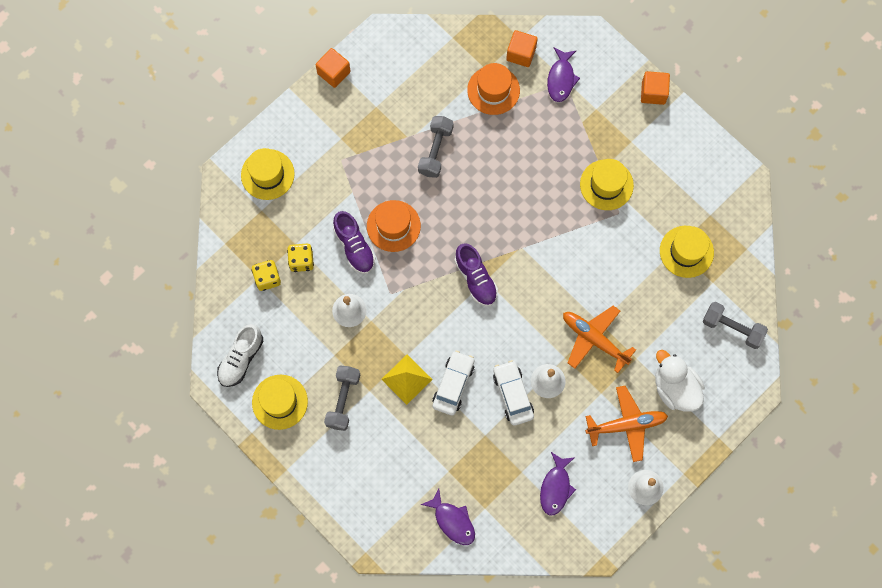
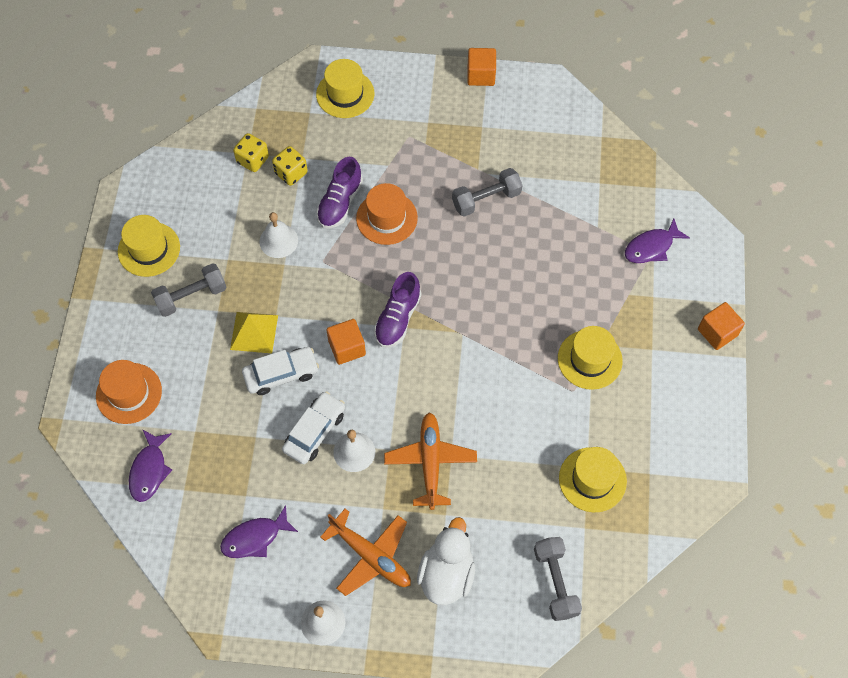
camera: 50 degrees right, 10 degrees down
(241, 359) = (163, 193): white shoe -> none
(493, 90) = (586, 202): orange hat -> orange hat (129, 393)
(521, 54) = (641, 198): orange cube -> orange cube (347, 348)

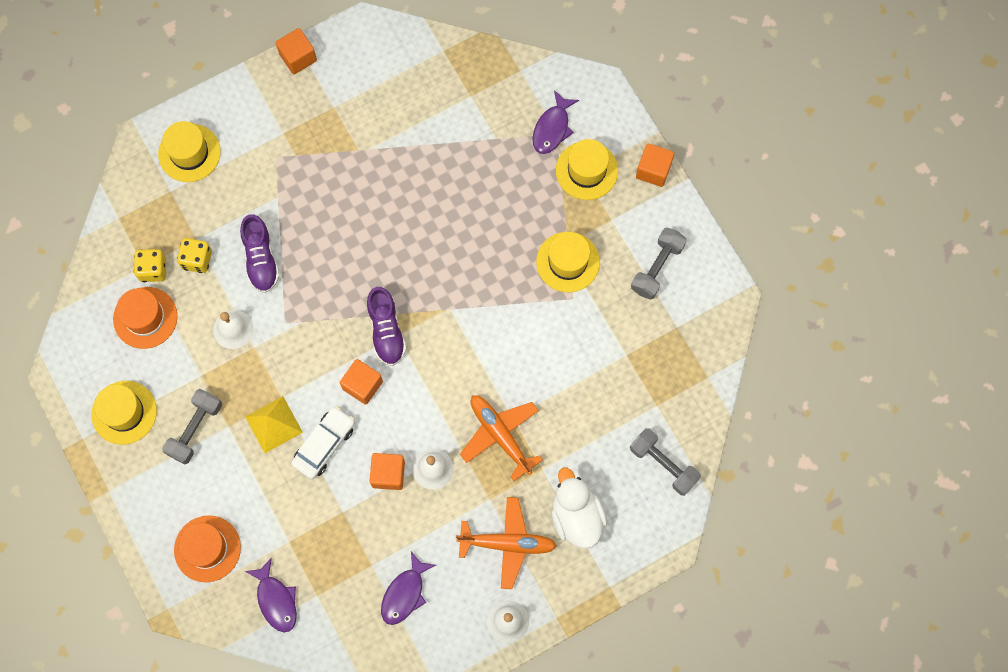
camera: 35 degrees left, 10 degrees up
(314, 431) = (388, 474): white car -> orange cube
(386, 218) = (312, 247): orange hat -> orange hat (145, 318)
(486, 199) = (385, 174): grey dumbbell -> grey dumbbell (657, 267)
(592, 479) = (636, 362): yellow hat -> yellow hat (586, 170)

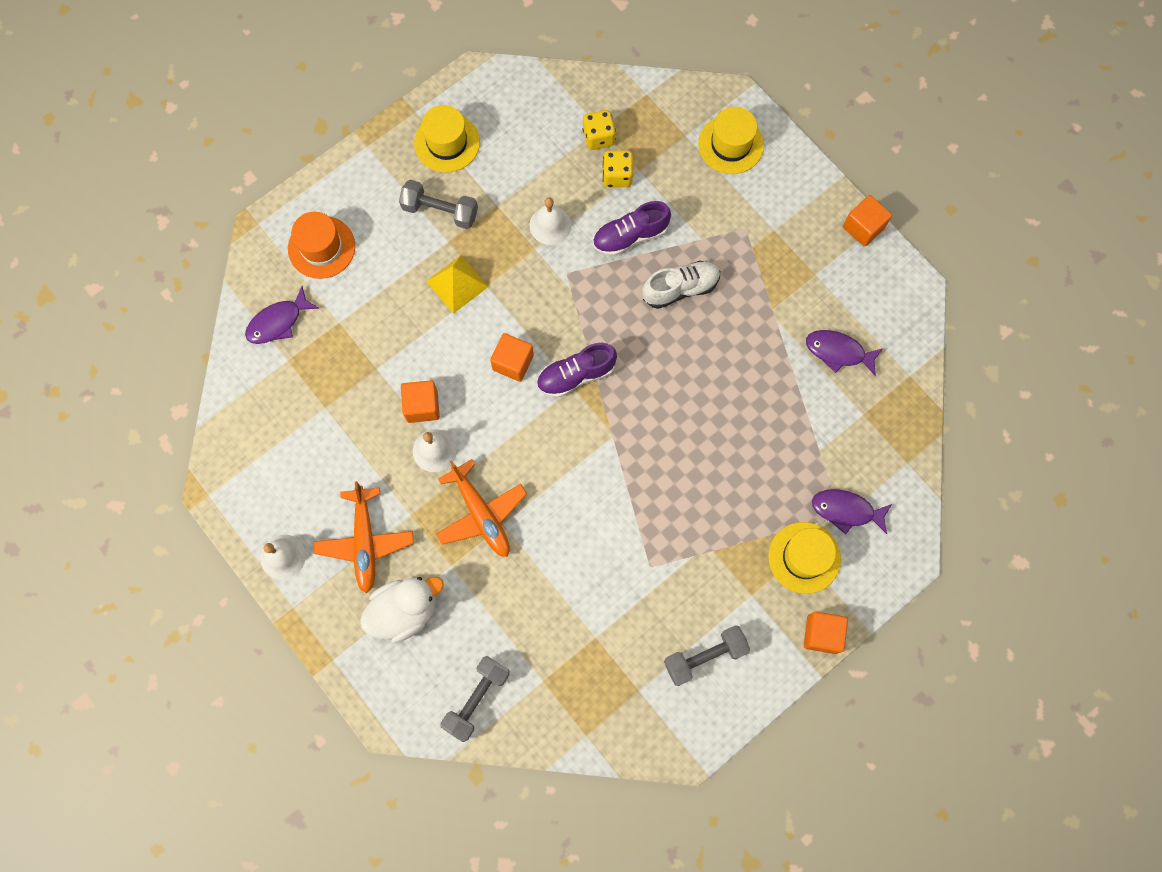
camera: 80 degrees right, 0 degrees up
(145, 318) = (547, 141): orange hat -> none
(322, 224) = (680, 288): none -> white shoe
(324, 445) = (443, 337): white car -> none
(405, 593) = (299, 446): purple fish -> purple fish (838, 352)
(500, 435) = (481, 514): orange plane -> orange plane turned 105 degrees clockwise
(568, 262) = (691, 554): yellow hat -> none
(657, 267) = (705, 656): grey dumbbell -> grey dumbbell turned 45 degrees counterclockwise

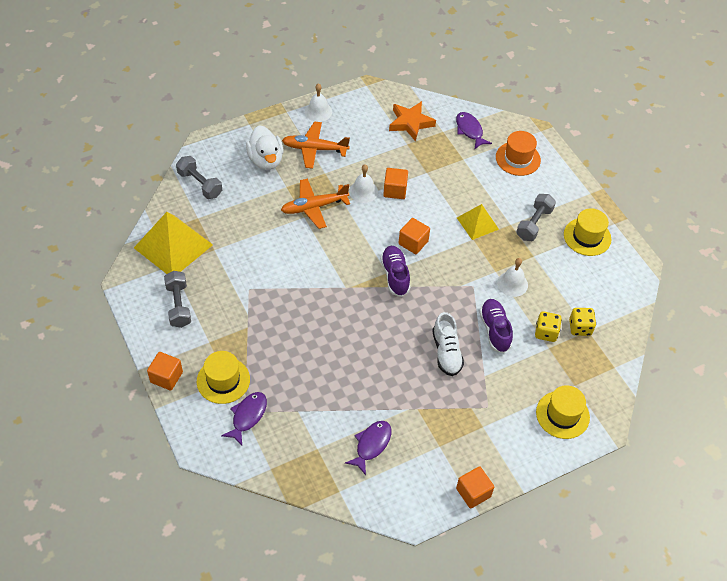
camera: 100 degrees right, 20 degrees down
(279, 410) = (410, 123): none -> orange star
(604, 700) = (173, 246): none -> yellow pyramid

